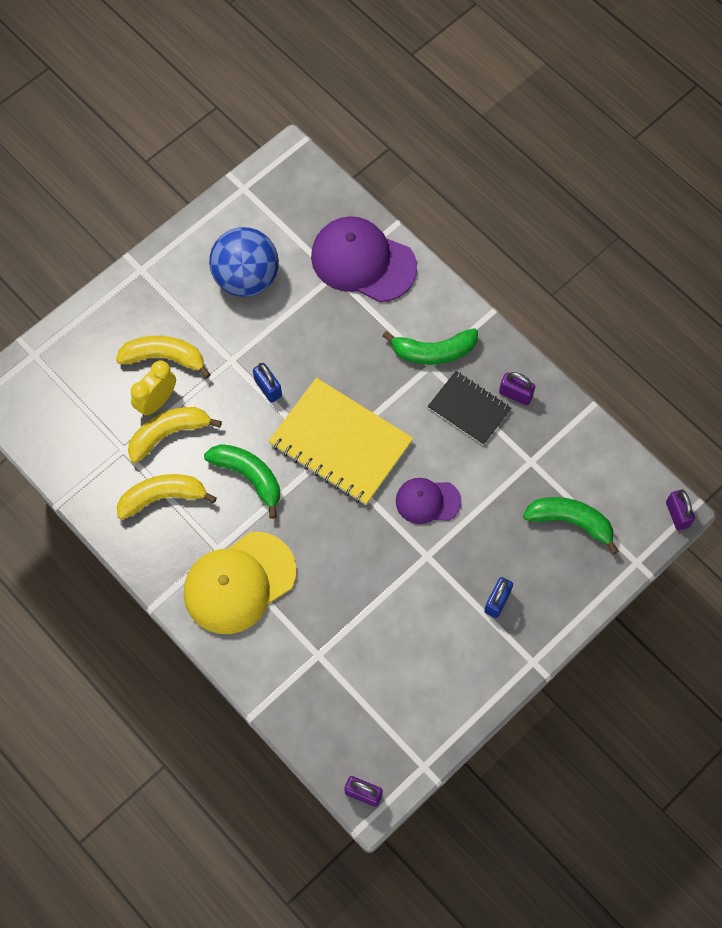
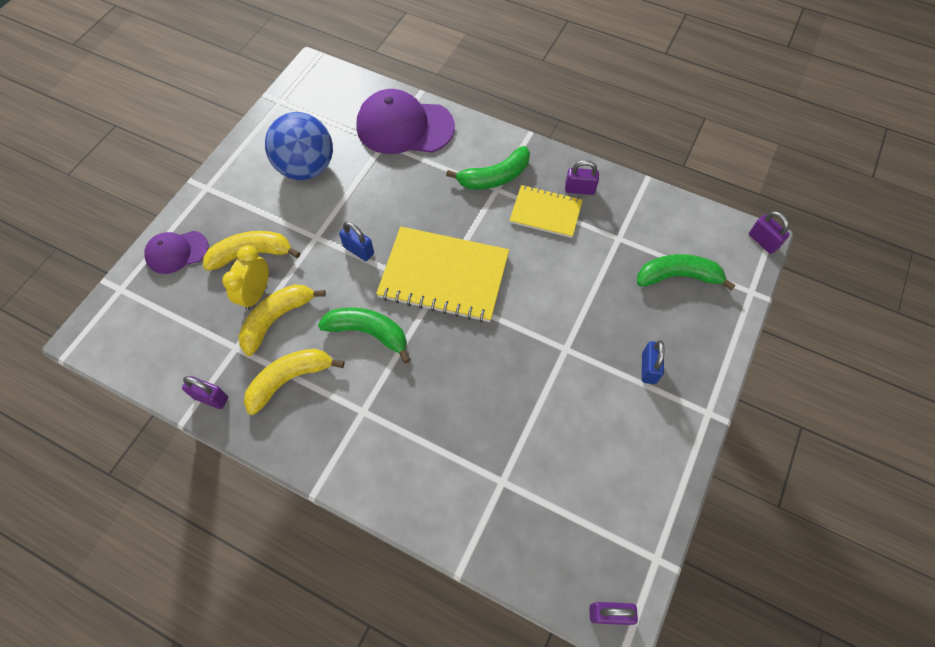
camera: 20 degrees left, 5 degrees down
(88, 490) = (211, 398): none -> purple padlock
(239, 583) = (395, 437): yellow cap -> none
(427, 501) = (544, 300): purple cap -> purple cap (177, 252)
(469, 409) = (545, 212): black notebook -> yellow notebook

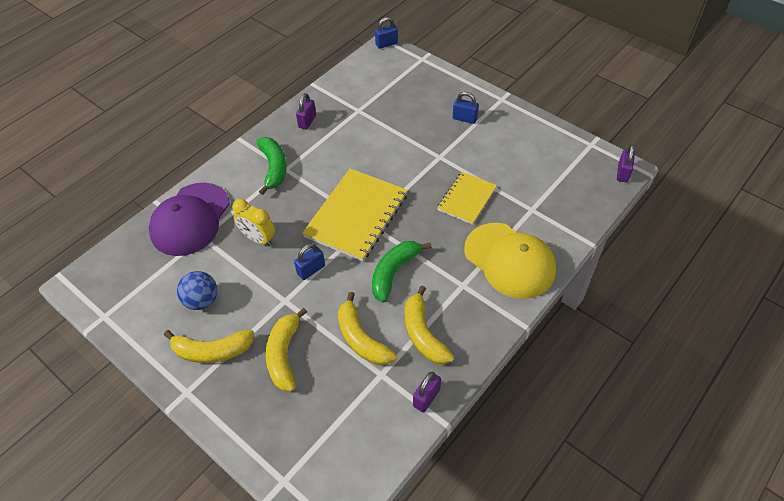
camera: 75 degrees left, 10 degrees down
(177, 252) = (257, 423): purple cap -> none
(250, 194) = (212, 351): none -> yellow banana
(256, 294) = (330, 353): yellow clock -> yellow clock (258, 239)
(306, 168) = (202, 300): blue ball -> blue ball, size x0.61
(409, 462) = (509, 260): none -> yellow cap
(545, 212) = (320, 144): yellow notebook -> yellow notebook (466, 199)
(677, 276) = (400, 89): green banana -> none
(762, 241) = (386, 44): purple padlock -> blue padlock

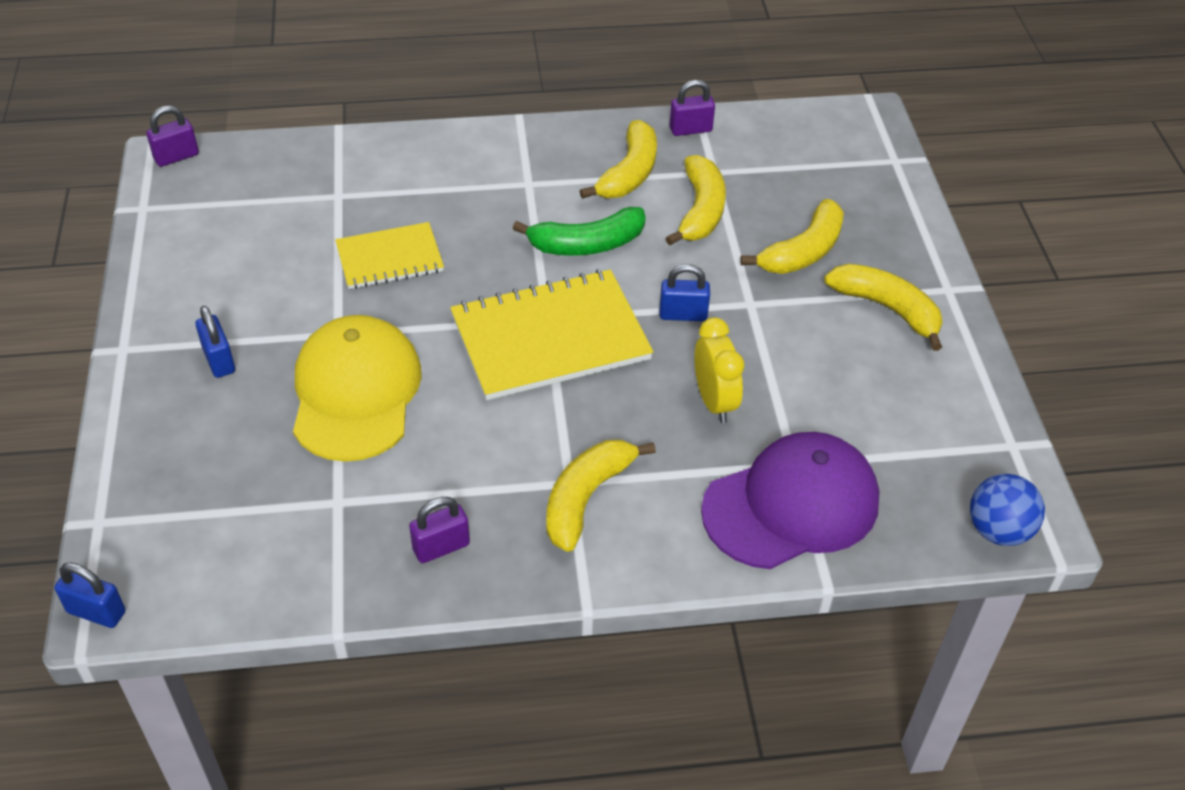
camera: 140 degrees left, 5 degrees down
(202, 300) = (859, 374): blue ball -> blue ball (998, 530)
(273, 168) = (586, 498): green banana -> yellow banana
(509, 260) = (445, 170): yellow cap -> yellow cap (355, 392)

